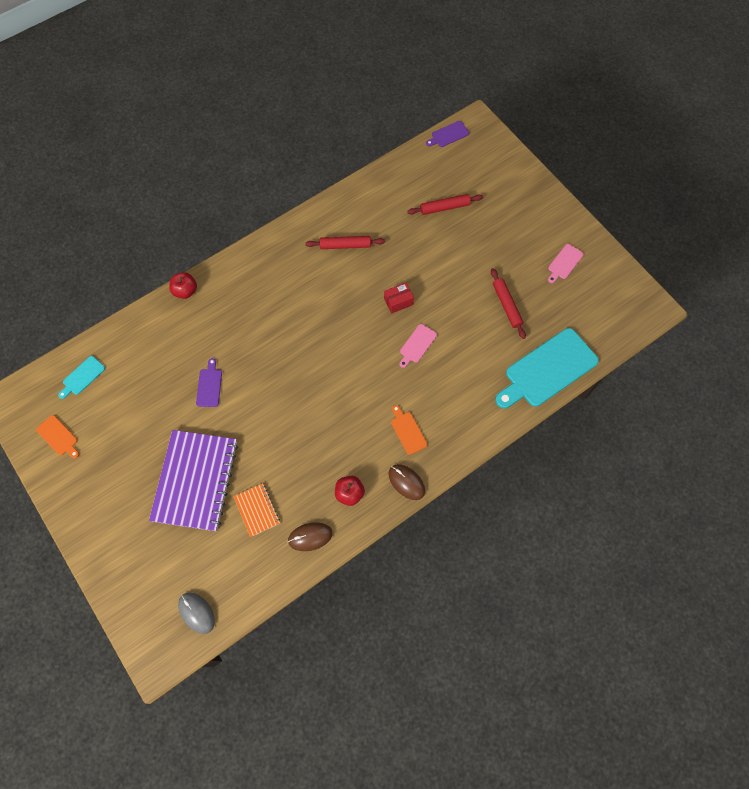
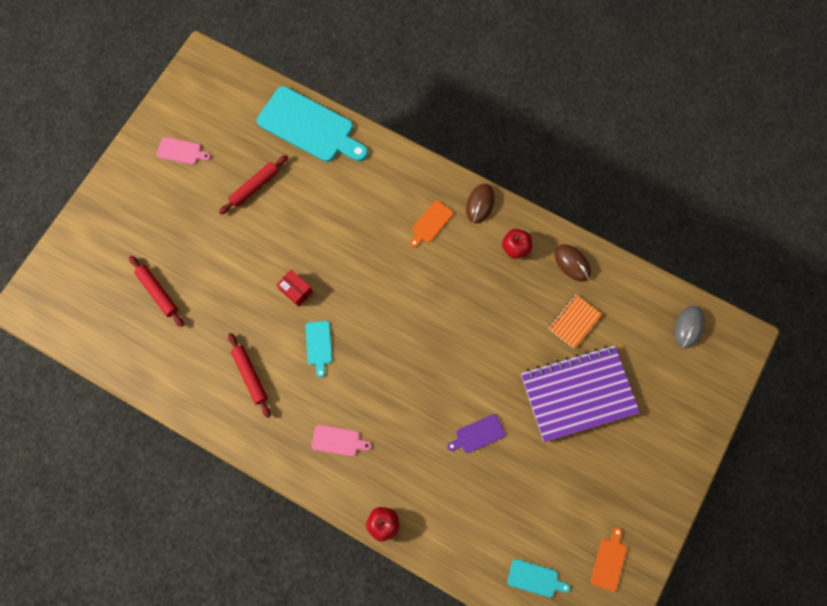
camera: 115 degrees left, 5 degrees up
(344, 301) = (319, 345): none -> turquoise cutting board
(417, 345) = (337, 252): pink cutting board -> pink cutting board (338, 441)
(448, 135) = (53, 329): purple cutting board -> none

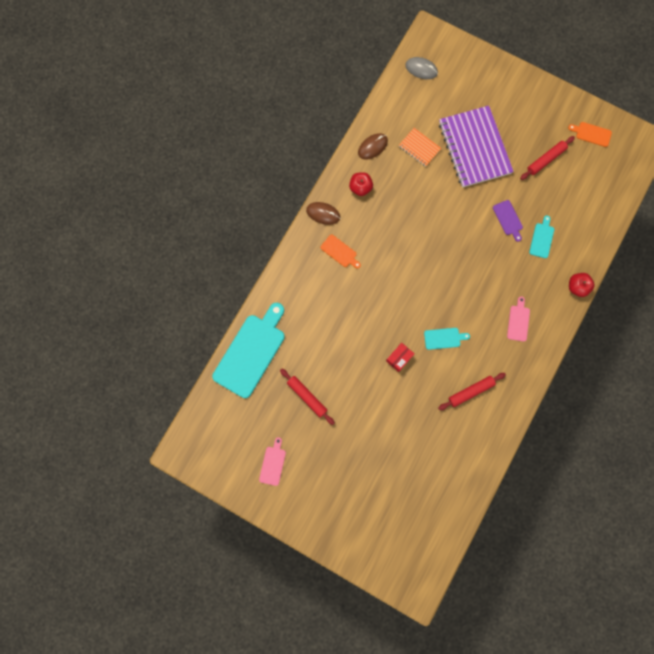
camera: 90 degrees left, 5 degrees up
(158, 292) = (403, 473): red rolling pin -> red rolling pin (546, 160)
(535, 578) = (607, 183): turquoise cutting board -> turquoise cutting board (542, 239)

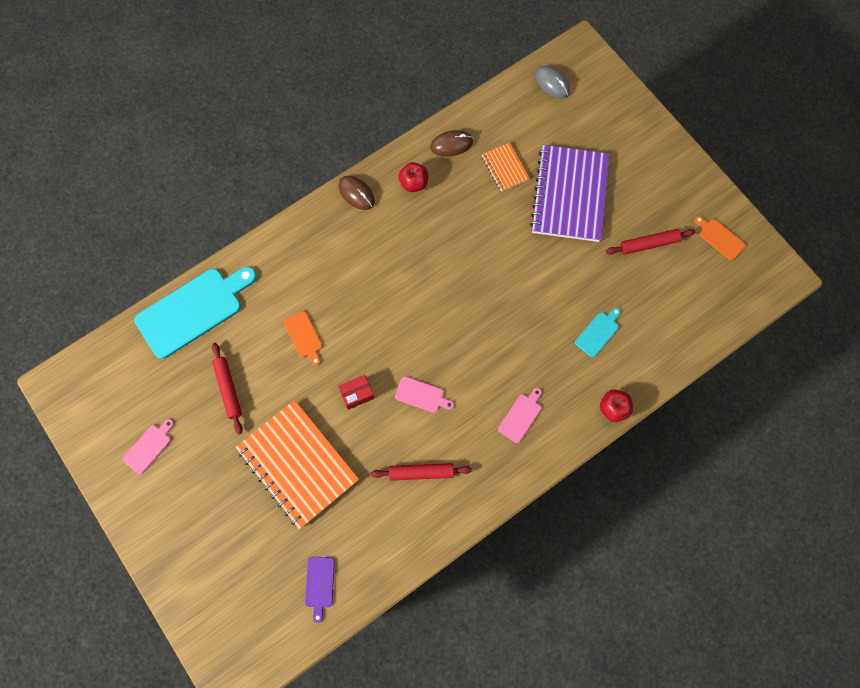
camera: 25 degrees right, 5 degrees down
(340, 252) = (353, 243): orange cutting board -> orange cutting board (304, 336)
(383, 426) = (298, 464): none -> orange notebook
(444, 338) = (421, 395): turquoise cutting board -> pink cutting board
(508, 219) = (568, 292): purple cutting board -> purple cutting board (320, 584)

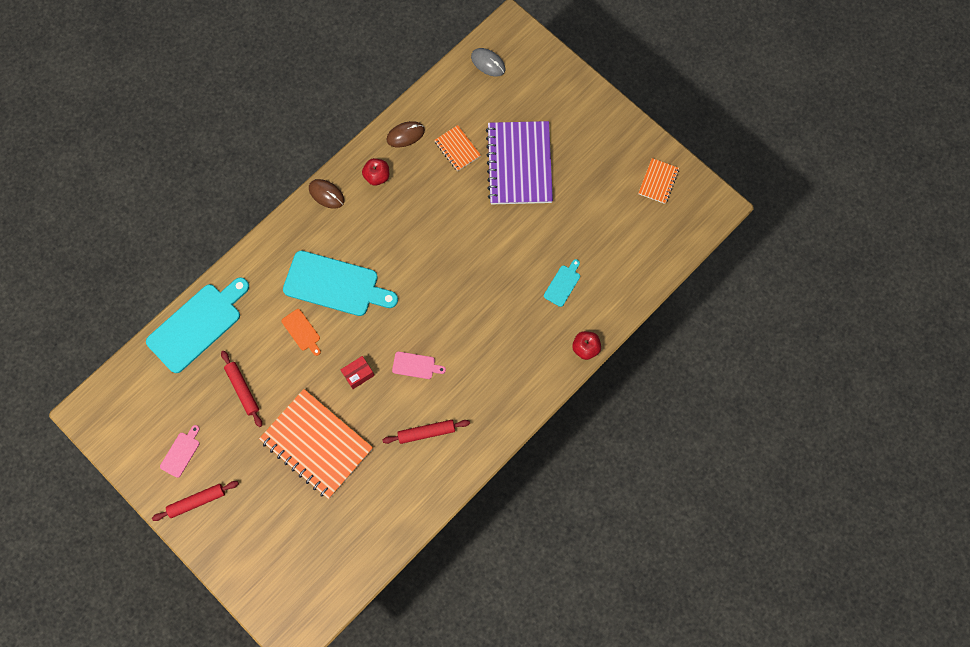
camera: 10 degrees left, 0 degrees up
(320, 584) = (354, 543): purple cutting board -> none
(349, 291) = (335, 285): none -> turquoise cutting board
(521, 416) = (506, 369): pink cutting board -> none
(649, 244) = (596, 197): red rolling pin -> red rolling pin (197, 501)
(719, 238) = (658, 181): orange cutting board -> orange notebook

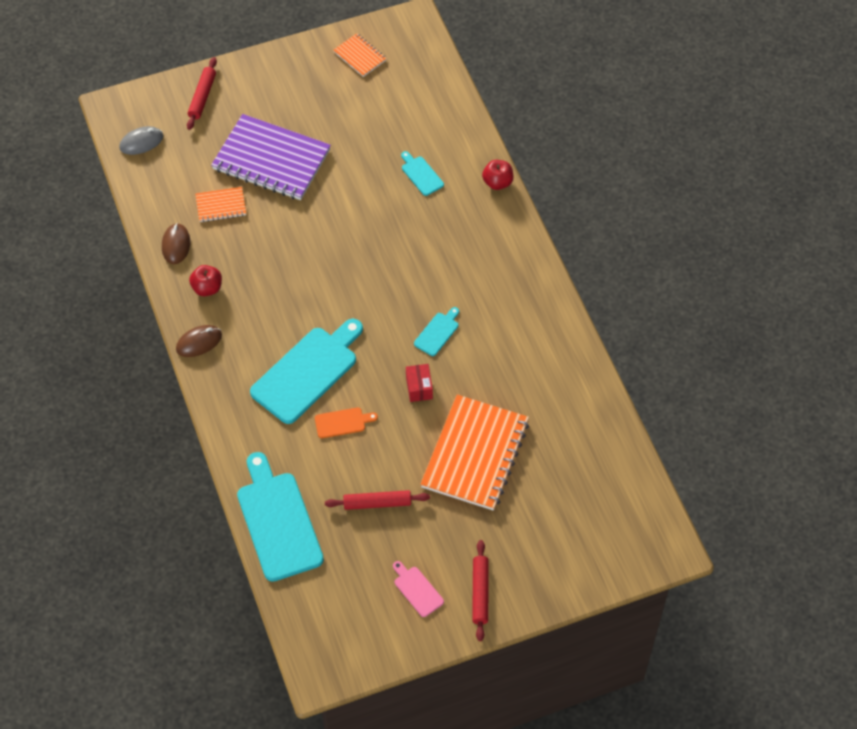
camera: 65 degrees left, 15 degrees down
(316, 444) = (475, 454): orange notebook -> orange notebook turned 45 degrees counterclockwise
(416, 365) = (437, 332): pink cutting board -> turquoise cutting board
(426, 432) = (513, 350): red rolling pin -> red rolling pin (202, 97)

